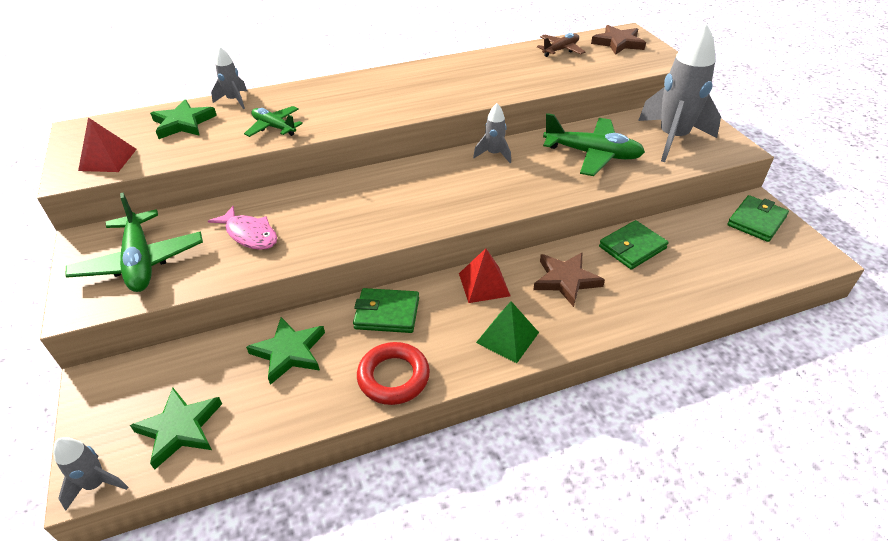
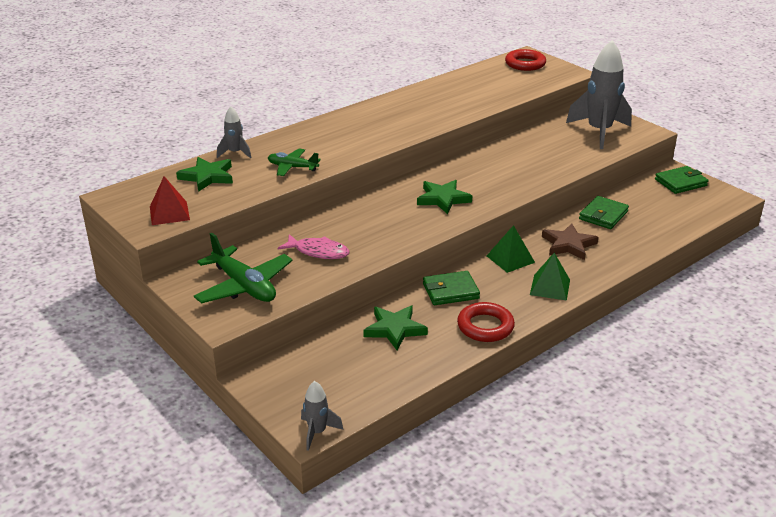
camera: 20 degrees left, 10 degrees down
(180, 429) = (351, 389): green star -> green star (443, 199)
(484, 284) = (510, 259): red pyramid -> green pyramid
(494, 154) = (470, 164): grey rocket -> none
(560, 50) = (482, 75): brown plane -> none
(592, 154) = (546, 152): green plane -> none
(618, 43) = (525, 64): brown star -> red ring
(756, 221) = (680, 182): green wallet -> green wallet turned 45 degrees clockwise

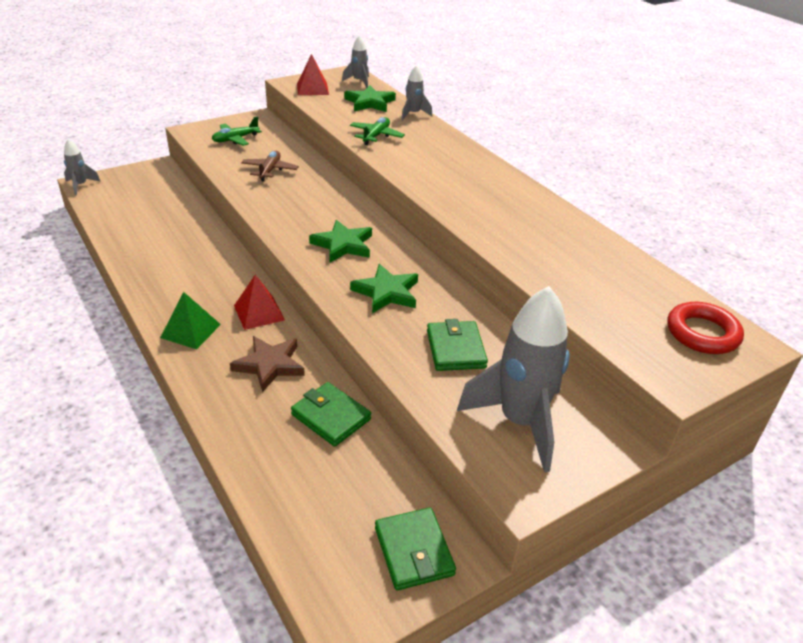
camera: 95 degrees right, 5 degrees up
(144, 187) = (359, 82): none -> grey rocket
(244, 286) = (235, 139): green plane -> green plane, size x0.60
(318, 252) = (270, 170): pink fish -> brown plane
(395, 329) = (178, 228): green star -> green star (386, 292)
(450, 291) = (219, 264): green wallet -> green wallet (455, 349)
(485, 326) = (150, 276): red ring -> none
(510, 259) = (259, 313): green pyramid -> red pyramid

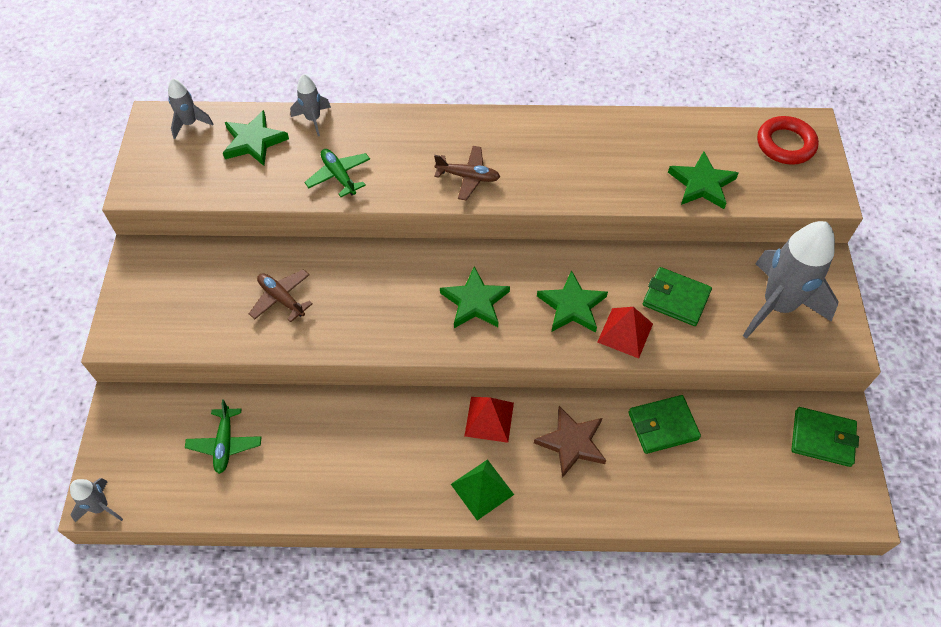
camera: 55 degrees left, 20 degrees up
(235, 139) = (178, 300): green plane -> green plane (225, 443)
(312, 89) = (172, 175): red pyramid -> red pyramid (625, 332)
(437, 181) = (468, 177): none -> brown plane
(579, 294) = (701, 184): none -> green star

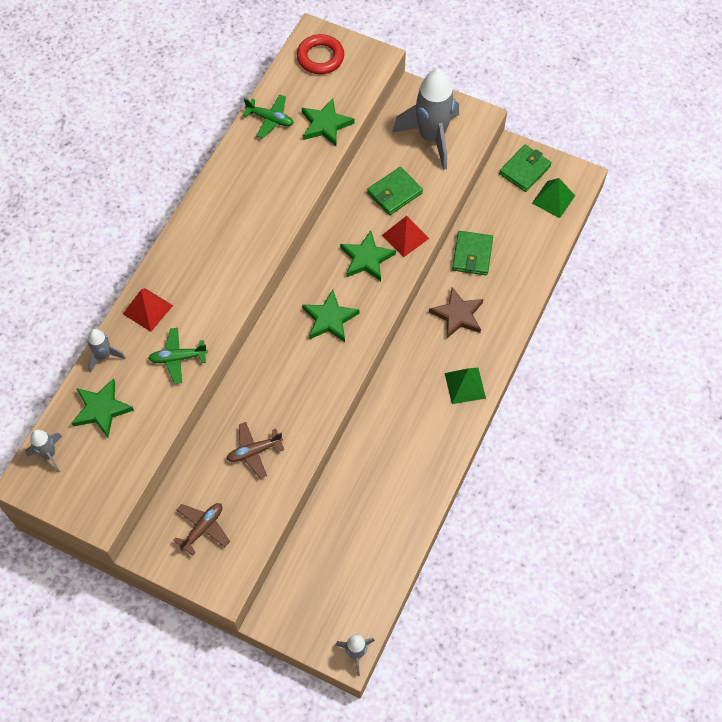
camera: 65 degrees left, 5 degrees up
(225, 443) = (345, 546): green plane -> green plane (270, 119)
(468, 177) = (232, 268): brown plane -> brown plane (202, 528)
(489, 419) = (414, 358): red pyramid -> red pyramid (148, 309)
(804, 489) = (553, 199): none -> green pyramid

